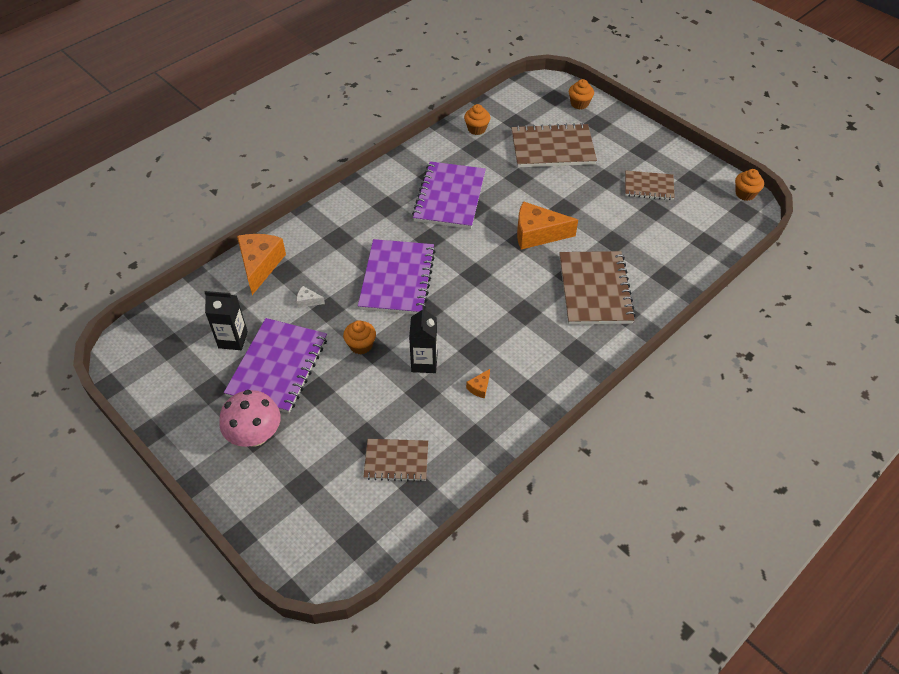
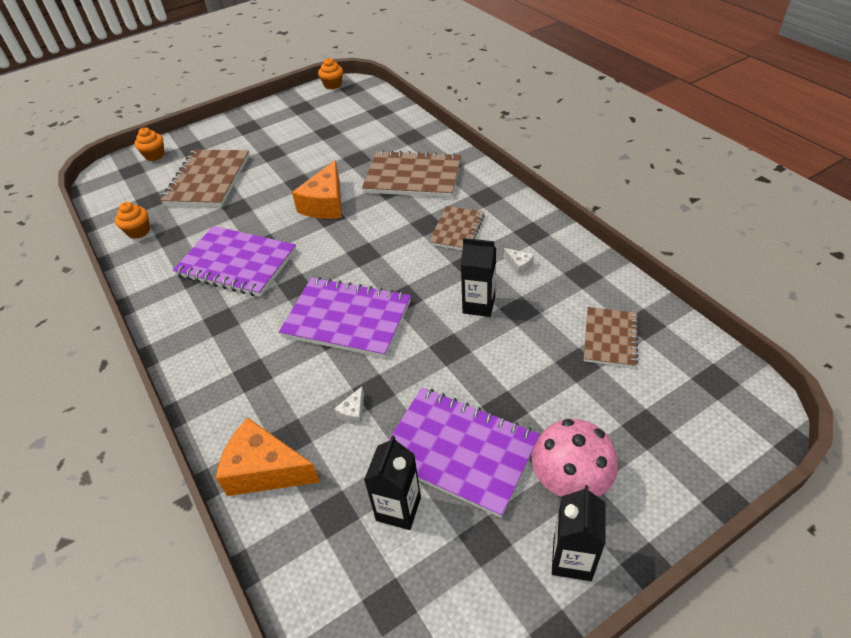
camera: 75 degrees left, 5 degrees down
(197, 438) = (572, 559): none -> black carton
(361, 345) = (441, 360): orange cupcake -> none
(479, 387) = (519, 265): orange cheese -> white cheese
(648, 187) = (297, 130): brown notebook -> brown notebook (457, 230)

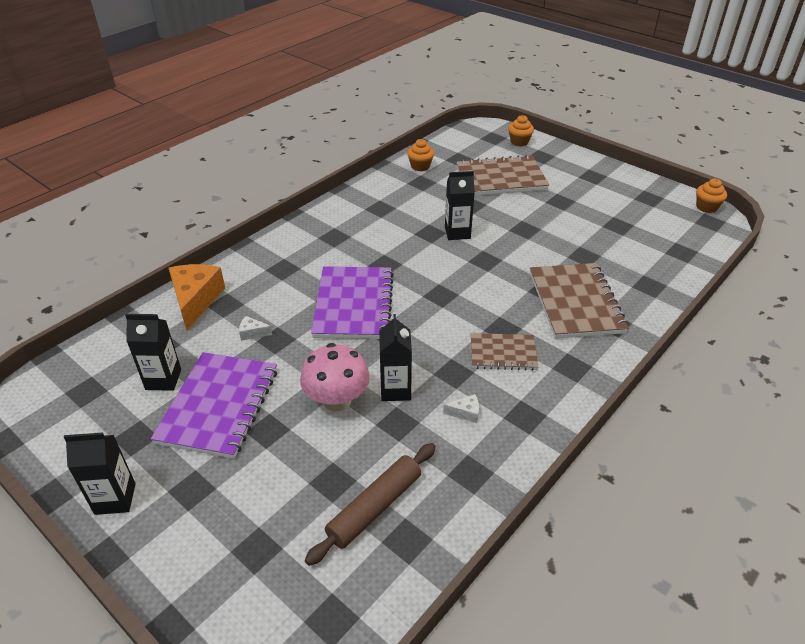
camera: 70 degrees right, 5 degrees down
(237, 263) = (401, 225): purple notebook -> none
(276, 225) = (457, 233): none -> black carton
(325, 204) = (501, 253): orange cheese -> none
(519, 265) = (465, 413): white cheese -> white cheese turned 120 degrees counterclockwise
(570, 481) = (191, 489): pink mushroom -> pink mushroom (337, 400)
(610, 338) = (375, 507): brown notebook -> brown rolling pin

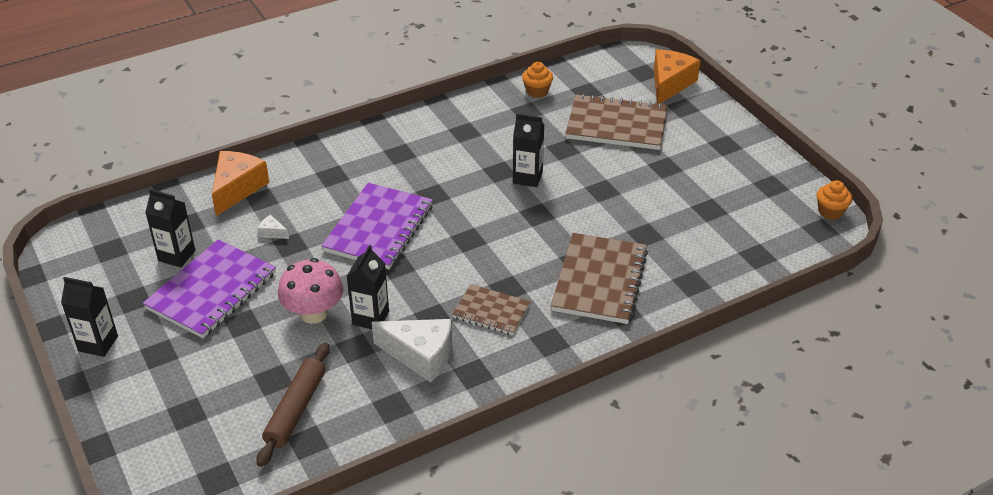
camera: 20 degrees right, 0 degrees up
(375, 507) = (296, 410): brown rolling pin -> brown rolling pin turned 45 degrees counterclockwise
(465, 413) = (421, 355): white cheese -> white cheese, size x2.33
(519, 142) = (670, 84): orange cupcake -> orange cheese

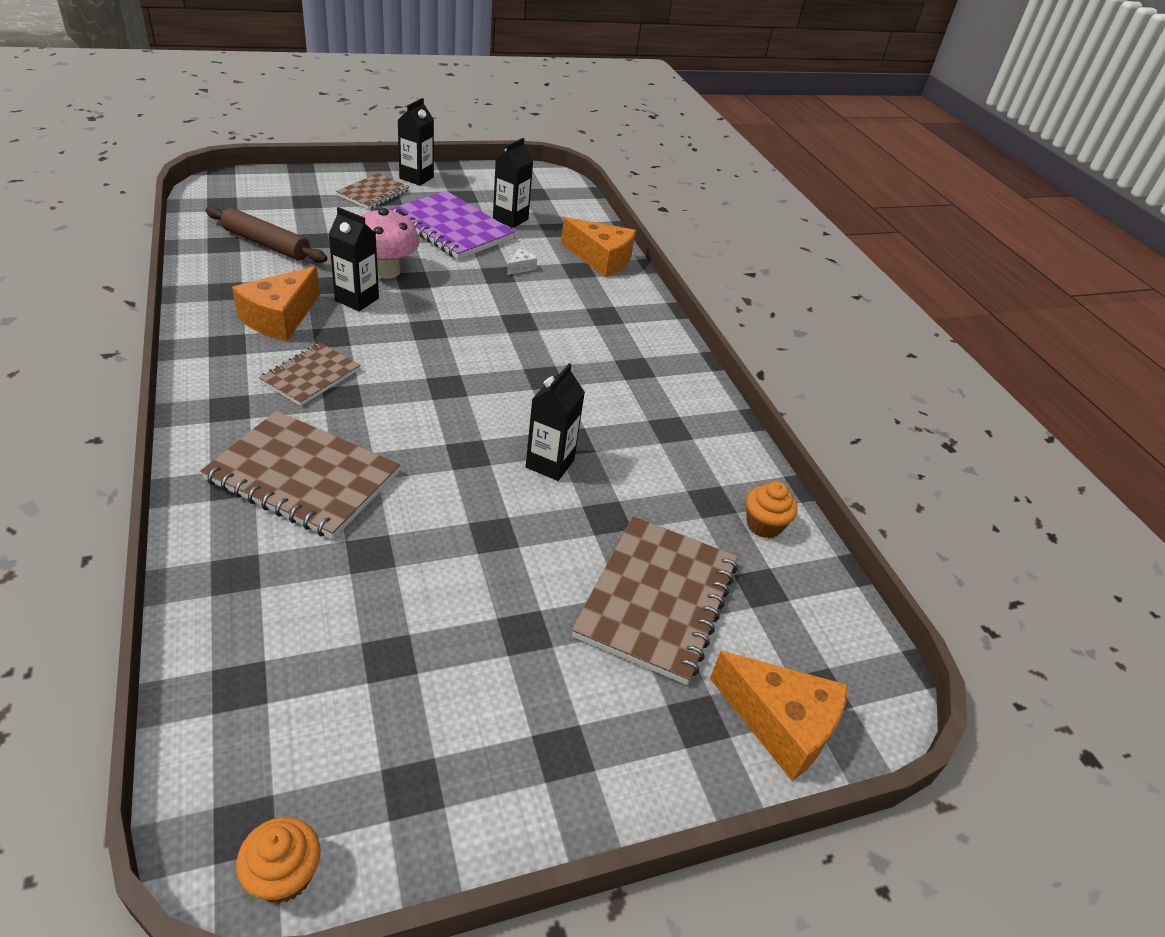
camera: 95 degrees right, 0 degrees up
(150, 366) = (373, 193): none -> brown notebook
(379, 228) = (497, 328): purple notebook -> none
(421, 355) = (280, 318): white cheese -> orange cheese

